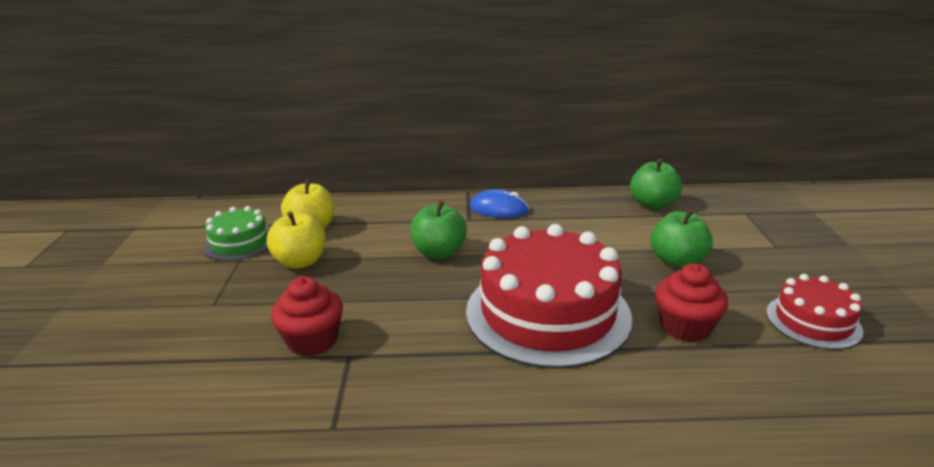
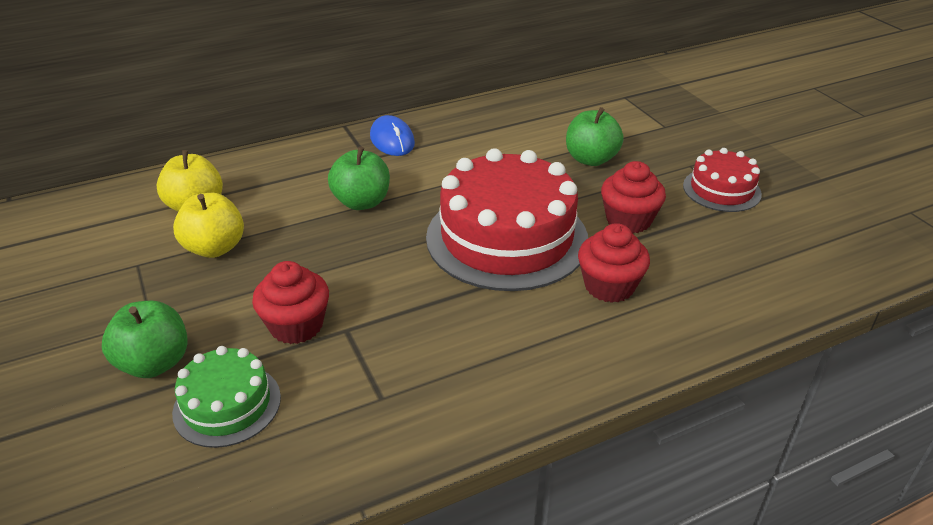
camera: 25 degrees left, 10 degrees up
(239, 243) = (120, 244): green cake -> green cake (227, 404)
(499, 209) = (392, 140): blue mouse -> blue mouse turned 75 degrees clockwise
(625, 387) = (609, 286): none -> red cupcake
(652, 205) = (539, 105): green apple -> green apple (154, 363)

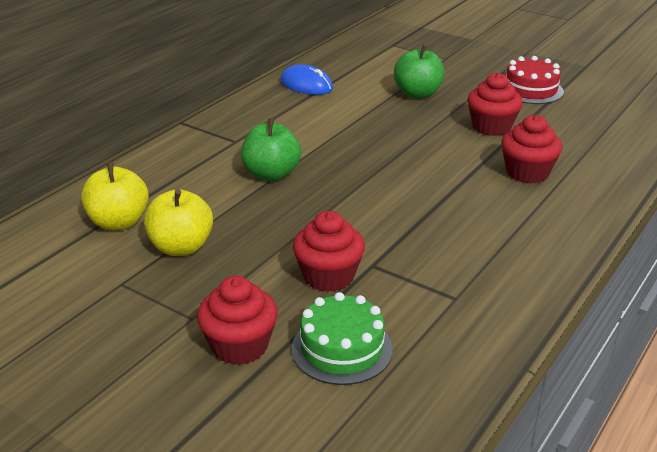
camera: 30 degrees left, 5 degrees down
(154, 363) = (240, 346): green apple -> red cupcake
(392, 140) = (239, 122): blue mouse -> blue mouse (306, 85)
(507, 238) = (419, 164): red cake -> none

